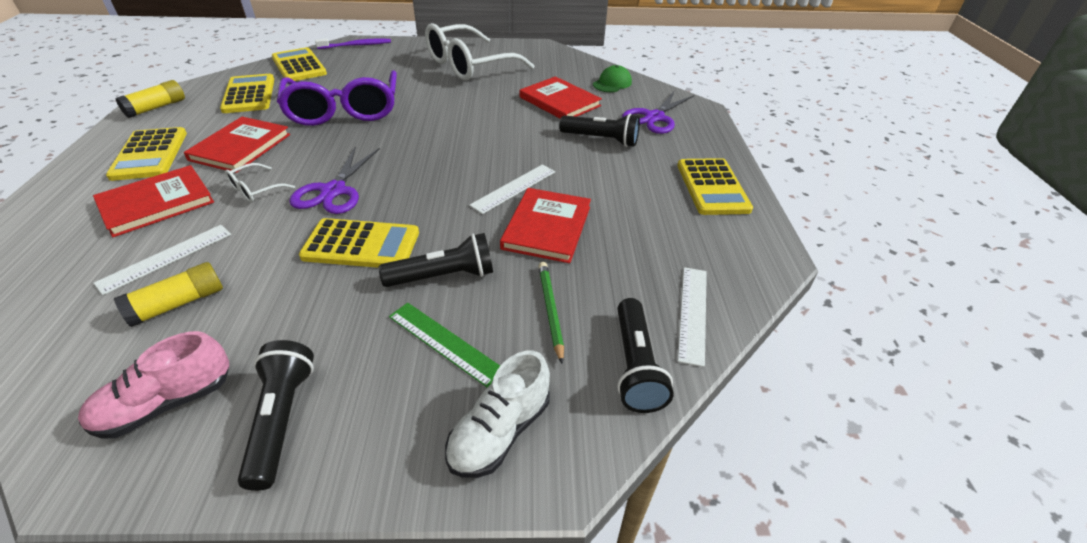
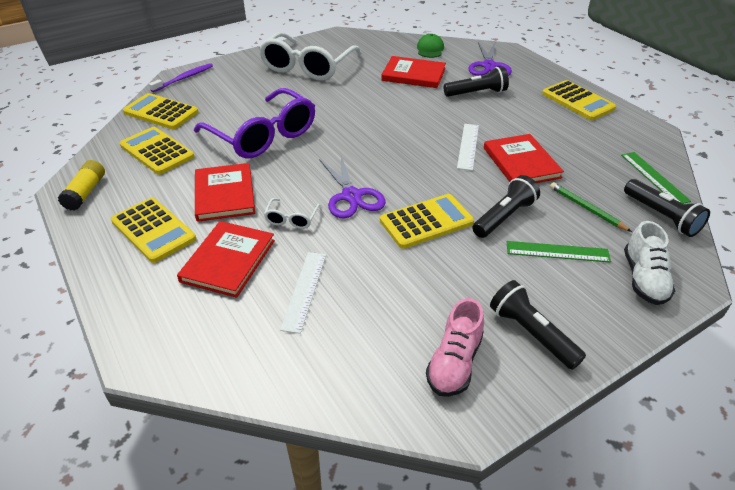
camera: 30 degrees left, 0 degrees up
(178, 304) = (364, 311): yellow glue stick -> none
(692, 313) = (654, 177): white ruler -> green ruler

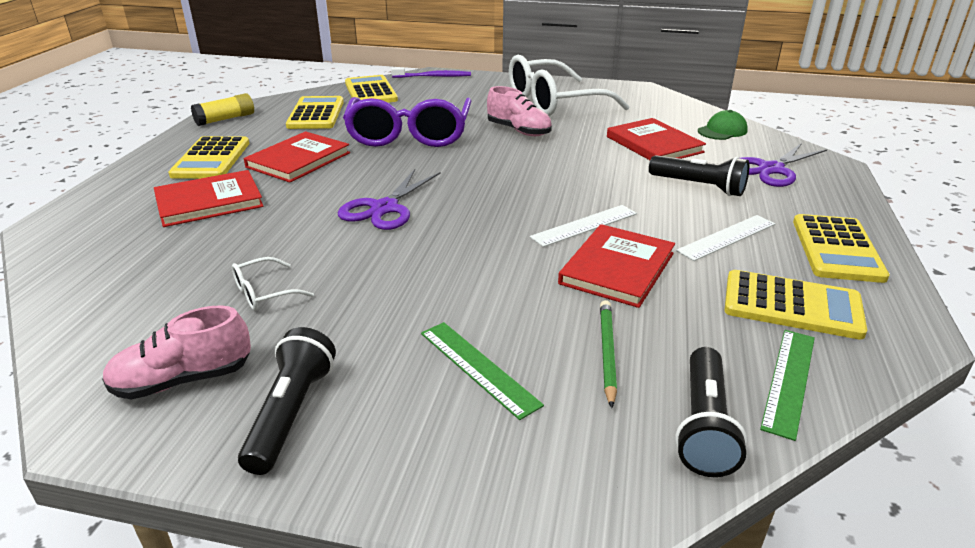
camera: 45 degrees right, 10 degrees down
(291, 219) = (306, 199): white glasses -> white glasses (264, 293)
(304, 290) = (208, 251): white ruler -> white ruler (727, 237)
(326, 99) = (519, 131): none -> pink shoe
(426, 221) = (404, 262): yellow calculator -> yellow calculator (792, 305)
(504, 217) = (489, 303): black flashlight -> none
(643, 279) = (525, 466): white shoe -> none

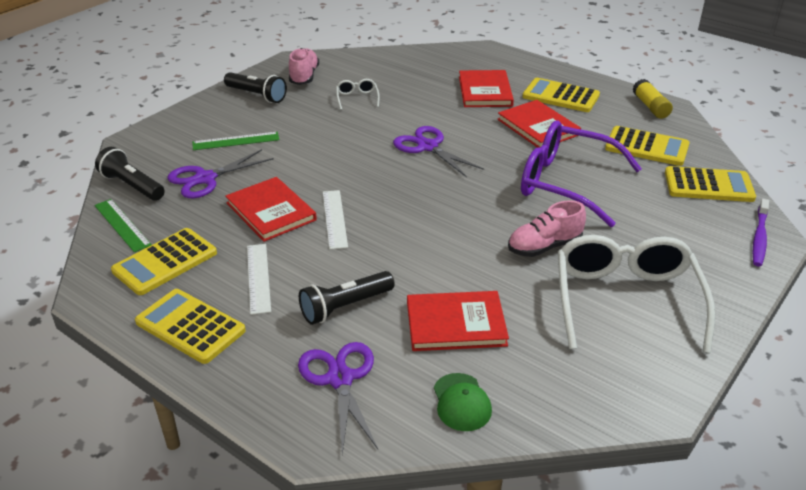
camera: 115 degrees right, 5 degrees up
(607, 353) = (205, 179): green pencil -> purple scissors

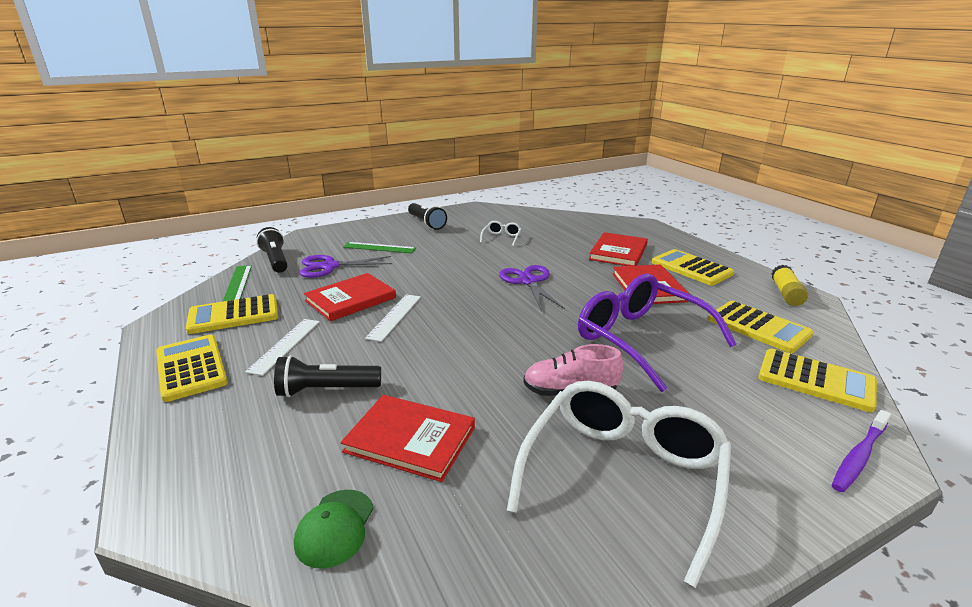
camera: 25 degrees right, 10 degrees down
(271, 211) = (350, 299): red book -> red book turned 60 degrees clockwise
(304, 76) = (474, 218): pink shoe -> none
(340, 378) = (250, 455): purple scissors -> none

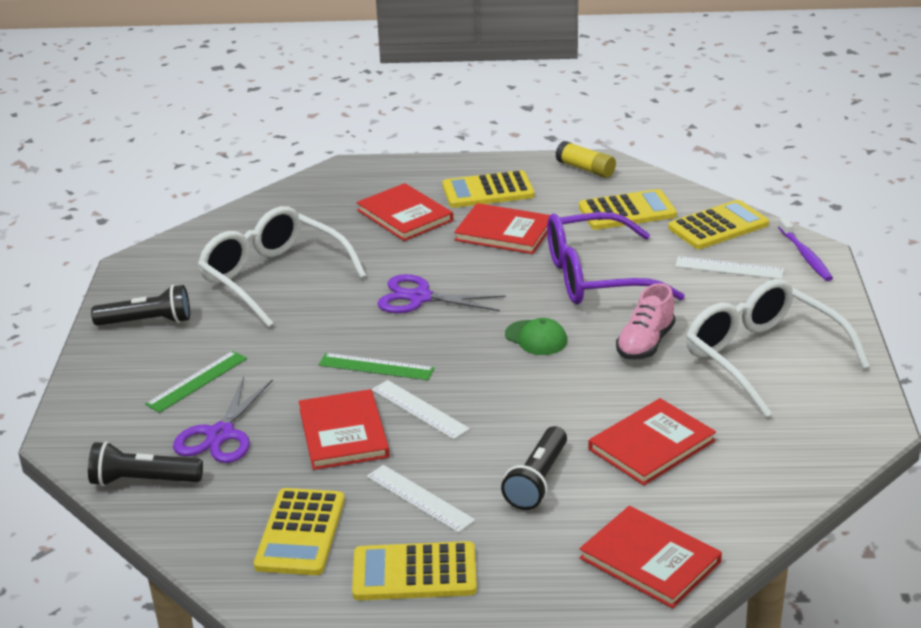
camera: 60 degrees left, 5 degrees up
(218, 491) = (650, 560): none -> red book
(238, 283) = (195, 523): green ruler -> green ruler (376, 367)
(335, 528) = (732, 502): green cap -> green cap (536, 338)
(501, 238) = (274, 278): white glasses -> white glasses, size x2.43
(755, 407) = (729, 268): none -> white ruler

